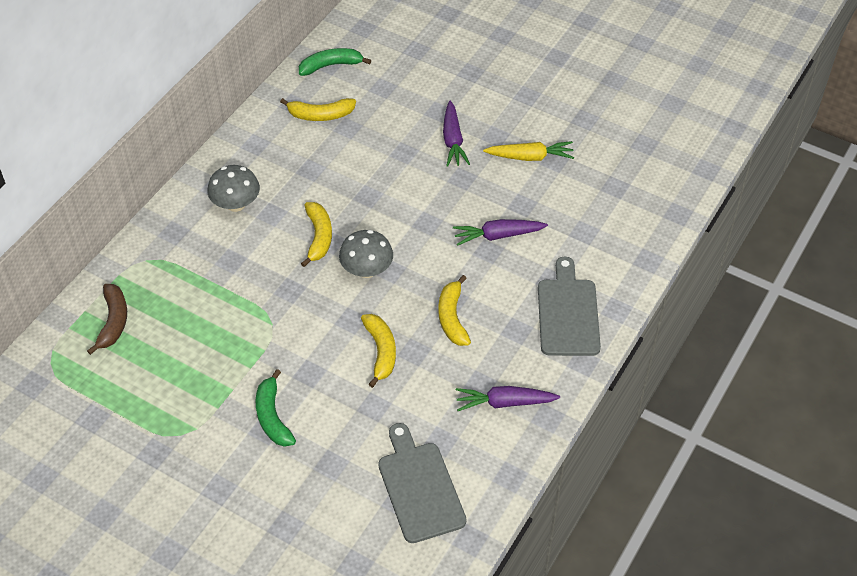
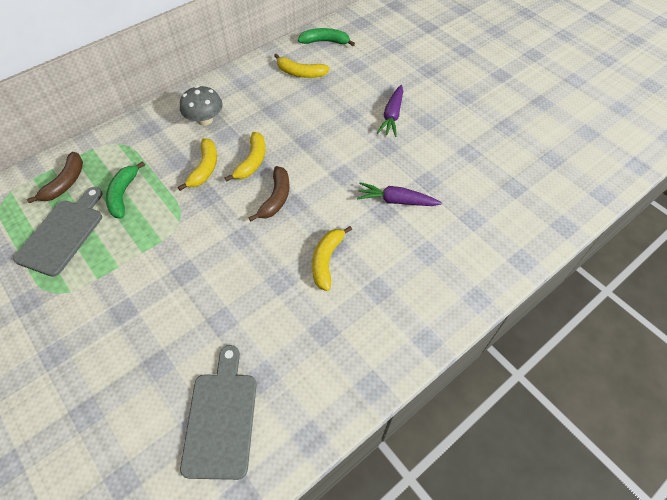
camera: 20 degrees right, 5 degrees up
(272, 416) = (134, 302): green banana -> green banana (123, 194)
(367, 270) = (276, 198): grey mushroom -> brown banana
(381, 352) = (252, 272): yellow banana -> yellow banana (205, 168)
(504, 403) = (337, 357): purple carrot -> none
(530, 157) = (449, 144): yellow carrot -> none
(568, 313) = (430, 288): grey cutting board -> grey cutting board (63, 234)

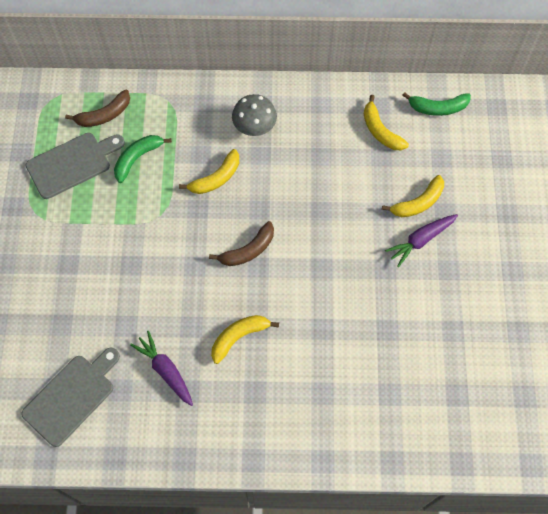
camera: 40 degrees right, 10 degrees up
(252, 161) = (258, 199): yellow banana -> yellow banana (418, 203)
(325, 42) = (437, 108): green banana -> green banana turned 135 degrees clockwise
(396, 201) = (342, 328): purple carrot -> purple carrot (165, 370)

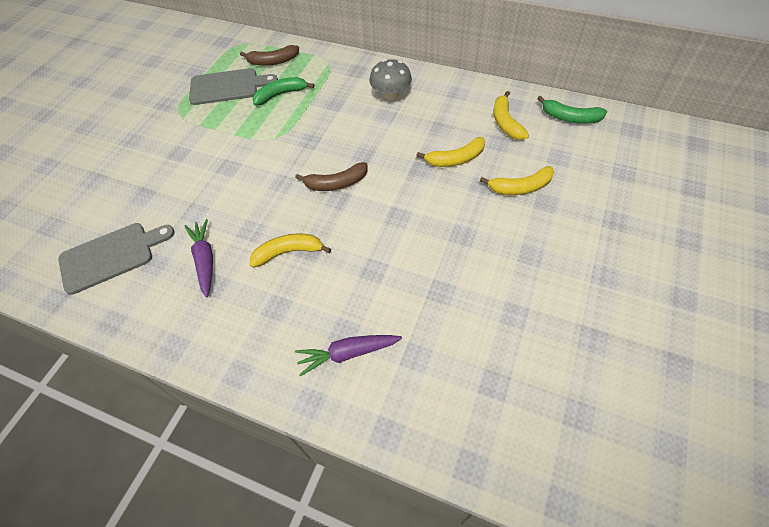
camera: 25 degrees right, 10 degrees down
(216, 178) = (337, 123): yellow banana -> yellow banana (455, 159)
(420, 240) = (510, 220): purple carrot -> purple carrot (348, 353)

